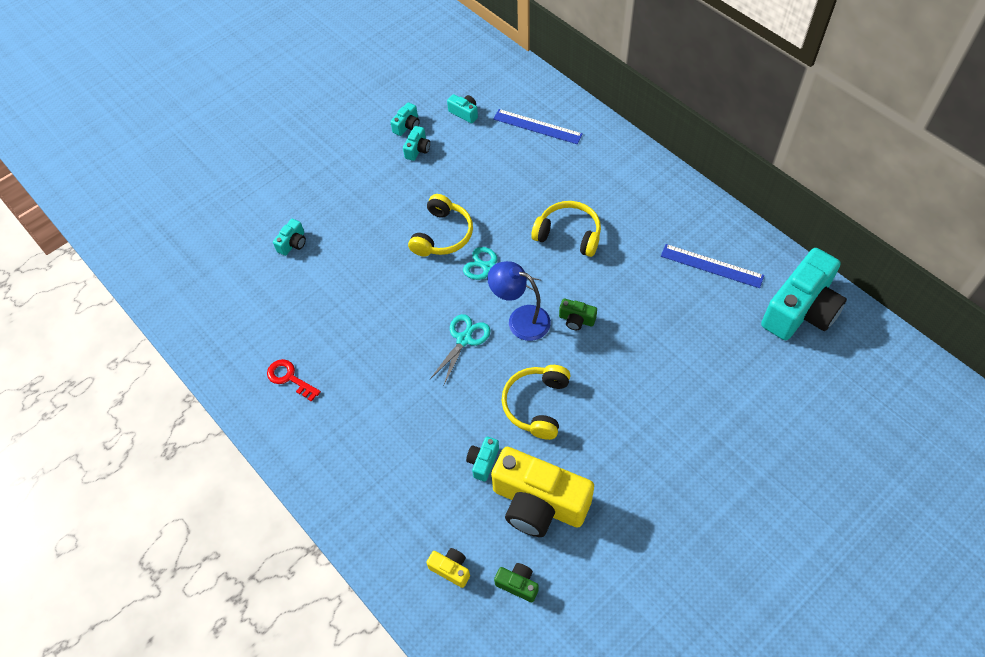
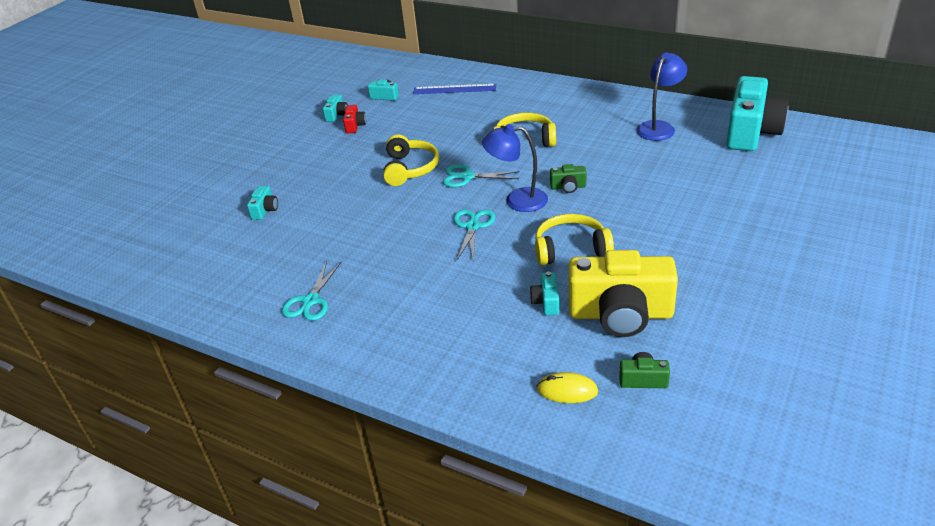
camera: 20 degrees left, 20 degrees down
(290, 378) = (311, 301): red key -> turquoise scissors
(417, 149) = (355, 126): turquoise camera -> red camera
(451, 569) = (567, 390): yellow camera -> yellow mouse
(537, 405) = (571, 249): yellow headphones -> yellow headphones turned 90 degrees clockwise
(711, 266) = (659, 127): blue ruler -> blue lamp

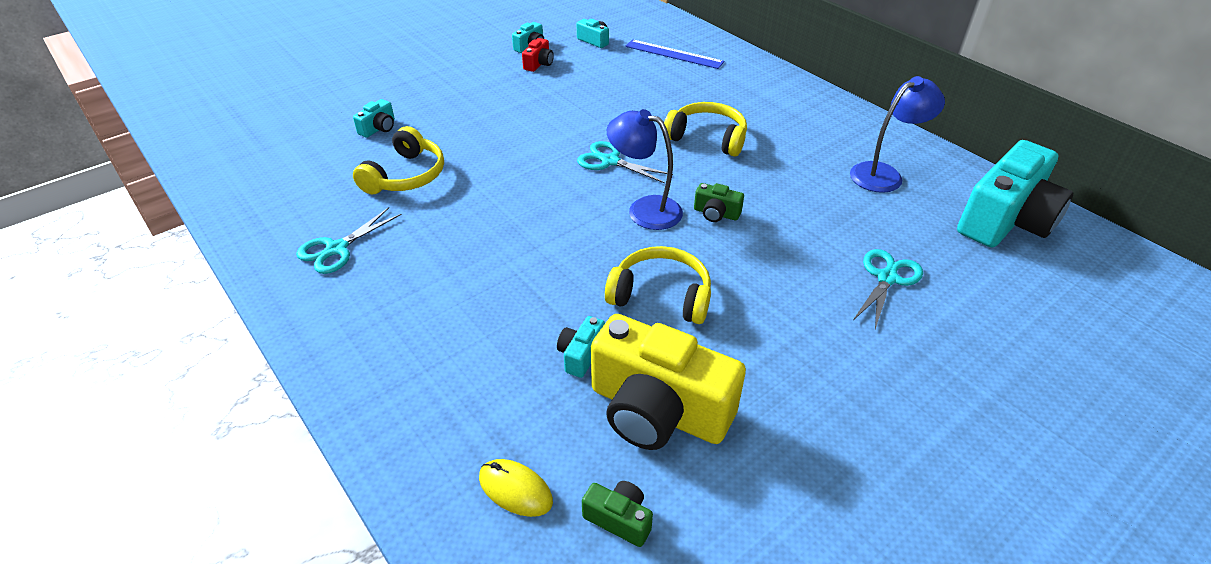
camera: 20 degrees right, 5 degrees up
(410, 169) = (556, 130): yellow headphones -> yellow headphones (406, 176)
(472, 227) = (570, 224): turquoise scissors -> turquoise scissors (887, 278)

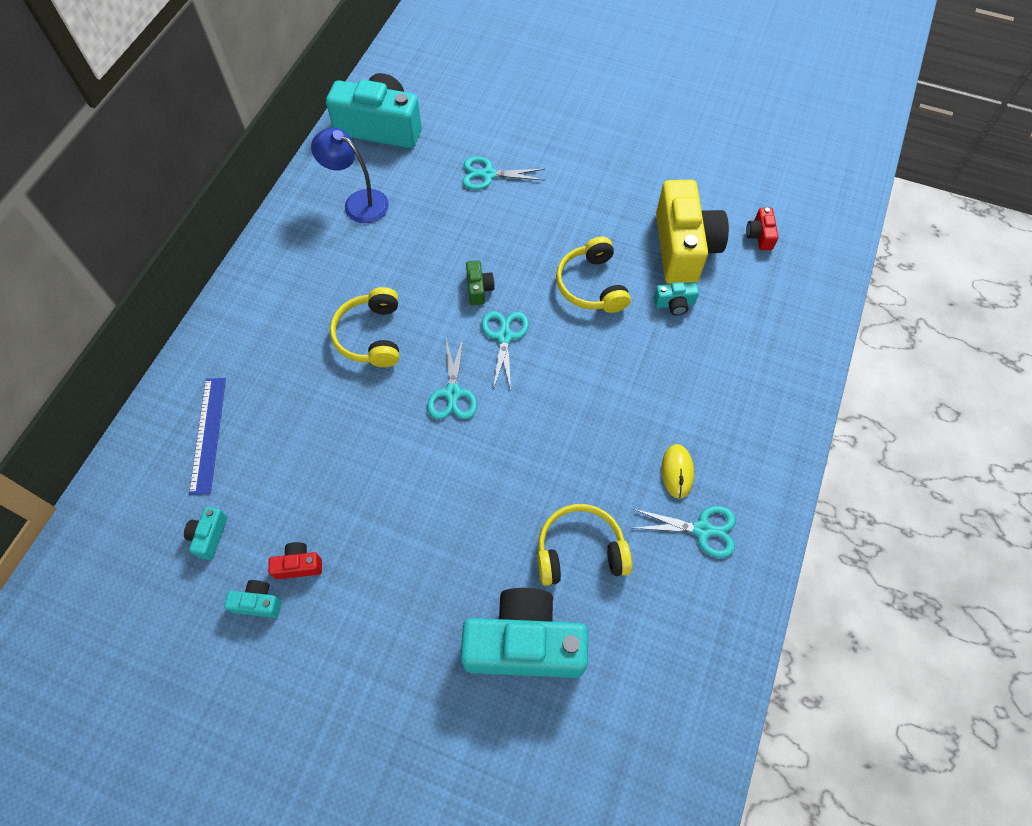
camera: 120 degrees left, 20 degrees up
(379, 128) = (524, 643): turquoise camera -> turquoise camera, size x2.38
(515, 489) = (783, 286): yellow mouse -> yellow mouse (677, 472)
(619, 519) = (759, 235): green camera -> red camera
(644, 209) = (504, 337): blue lamp -> turquoise scissors

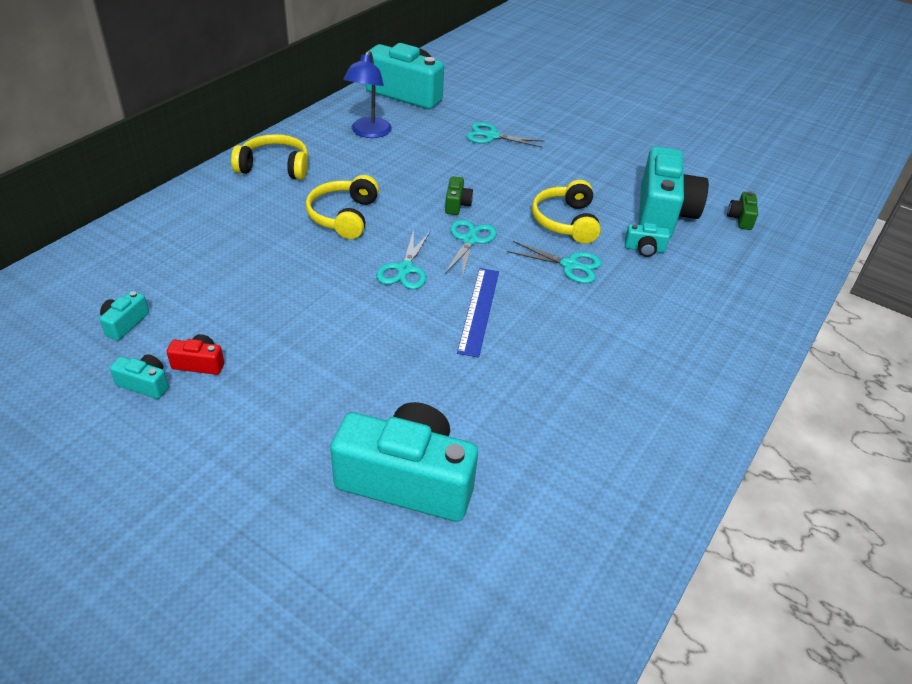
camera: 10 degrees right, 20 degrees down
(208, 434) = (162, 252): blue ruler -> blue ruler (479, 310)
(358, 202) = (368, 133): blue lamp -> blue lamp turned 120 degrees counterclockwise
(580, 551) = (493, 414): yellow headphones -> yellow headphones (275, 167)
(677, 472) = (616, 372): yellow mouse -> none
(683, 248) = (663, 213): yellow camera -> turquoise camera
(702, 529) = (632, 425): turquoise scissors -> turquoise scissors (569, 265)
(759, 235) = (740, 218): red camera -> green camera

